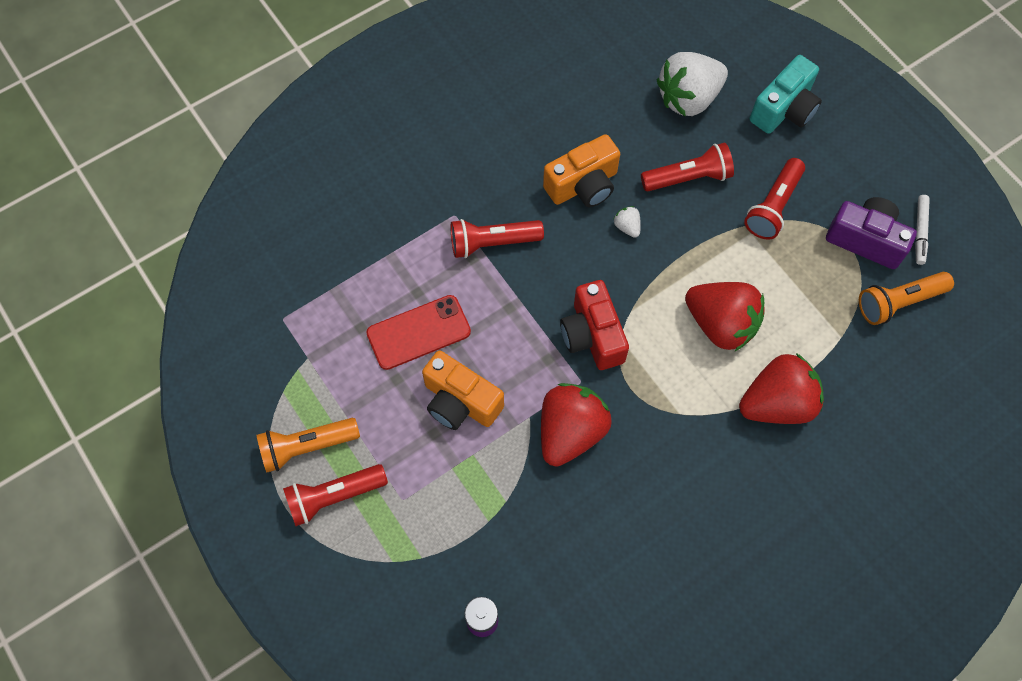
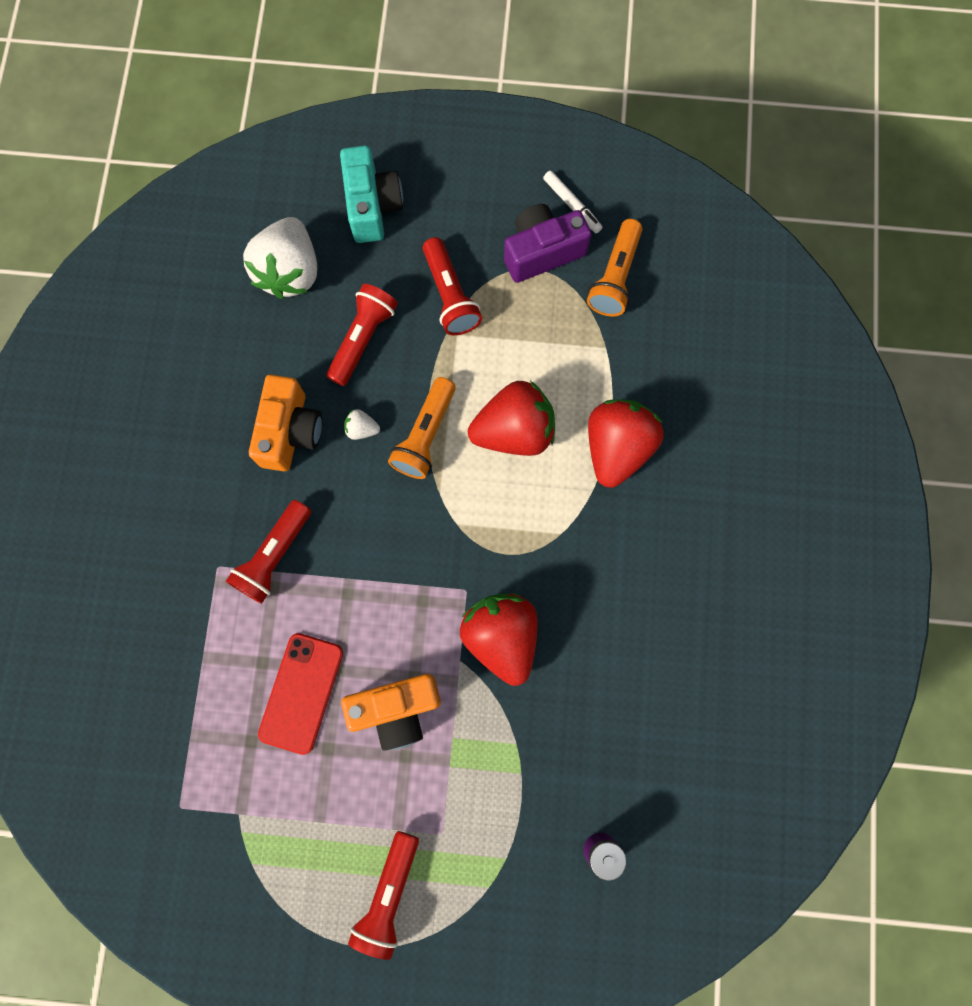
camera: 50 degrees left, 10 degrees up
(307, 447) = (322, 882): orange flashlight -> orange flashlight (425, 436)
(592, 335) = (433, 545): red camera -> none

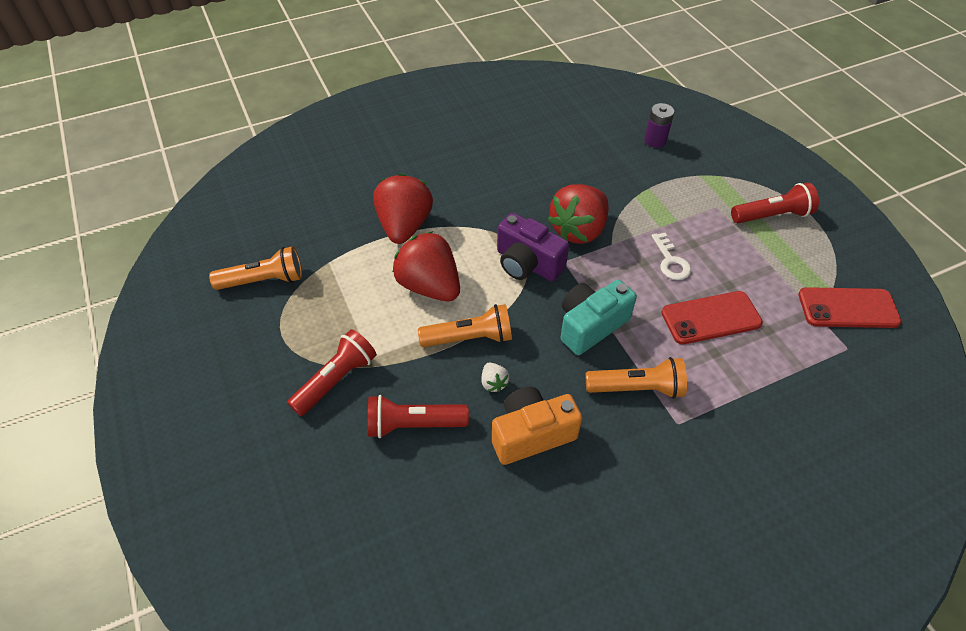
camera: 120 degrees left, 25 degrees down
(219, 857) = (848, 308): none -> red phone
(274, 556) = (637, 388): red flashlight -> orange flashlight
(290, 272) = (380, 524): white strawberry -> none
(372, 206) = (272, 489): turquoise camera -> turquoise camera (590, 326)
(396, 709) = (671, 261): orange camera -> white key
(542, 252) = (262, 335): purple camera -> purple camera (527, 264)
(572, 205) = (206, 334): white marker -> none
(617, 448) = (404, 226): red strawberry -> red strawberry turned 105 degrees clockwise

